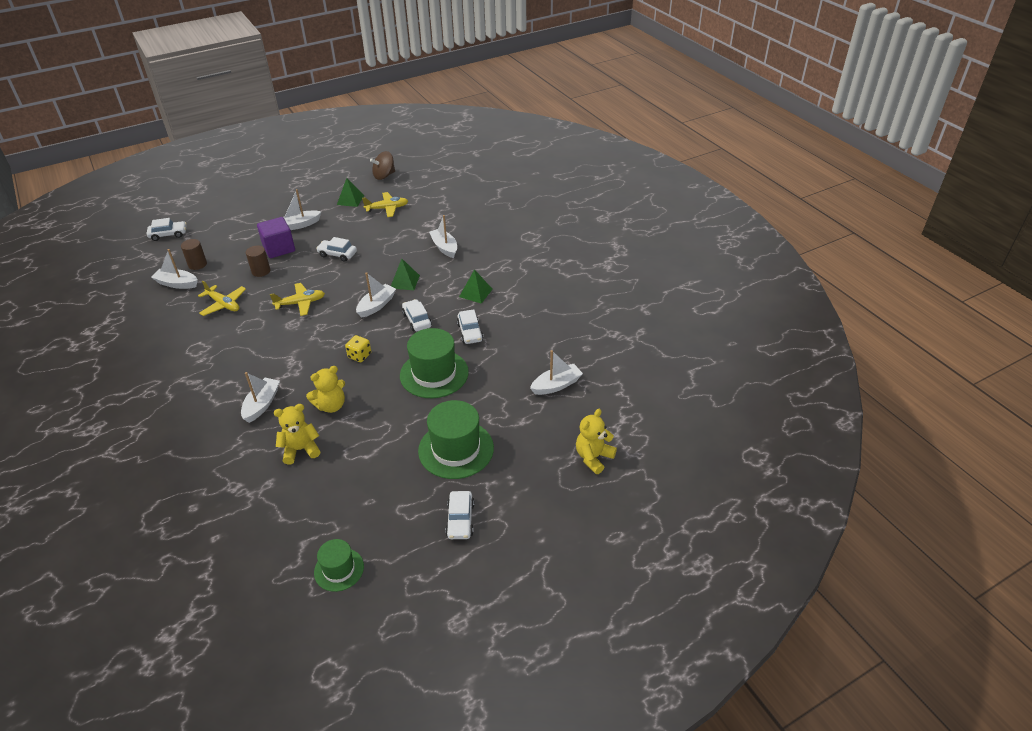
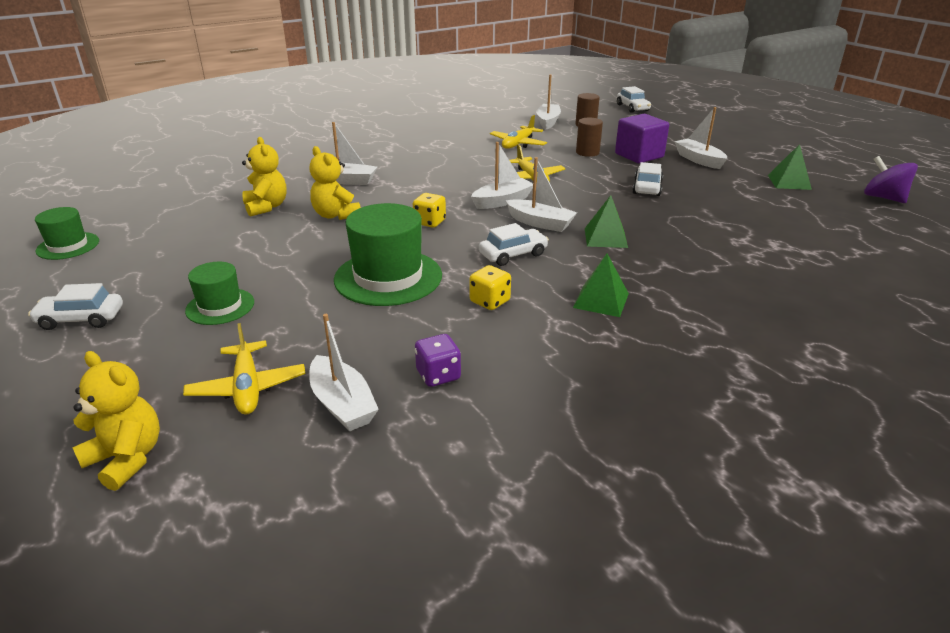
camera: 85 degrees right, 10 degrees down
(384, 176) = (883, 198): brown spinning top -> purple spinning top
(387, 208) = (791, 208): yellow plane -> yellow plane (247, 387)
(444, 247) = (718, 262): white boat -> white boat (502, 201)
(456, 449) = (220, 306): green hat -> green hat, size x0.57
(470, 332) = (490, 301): white car -> yellow dice
(536, 353) = (438, 375): none -> purple dice

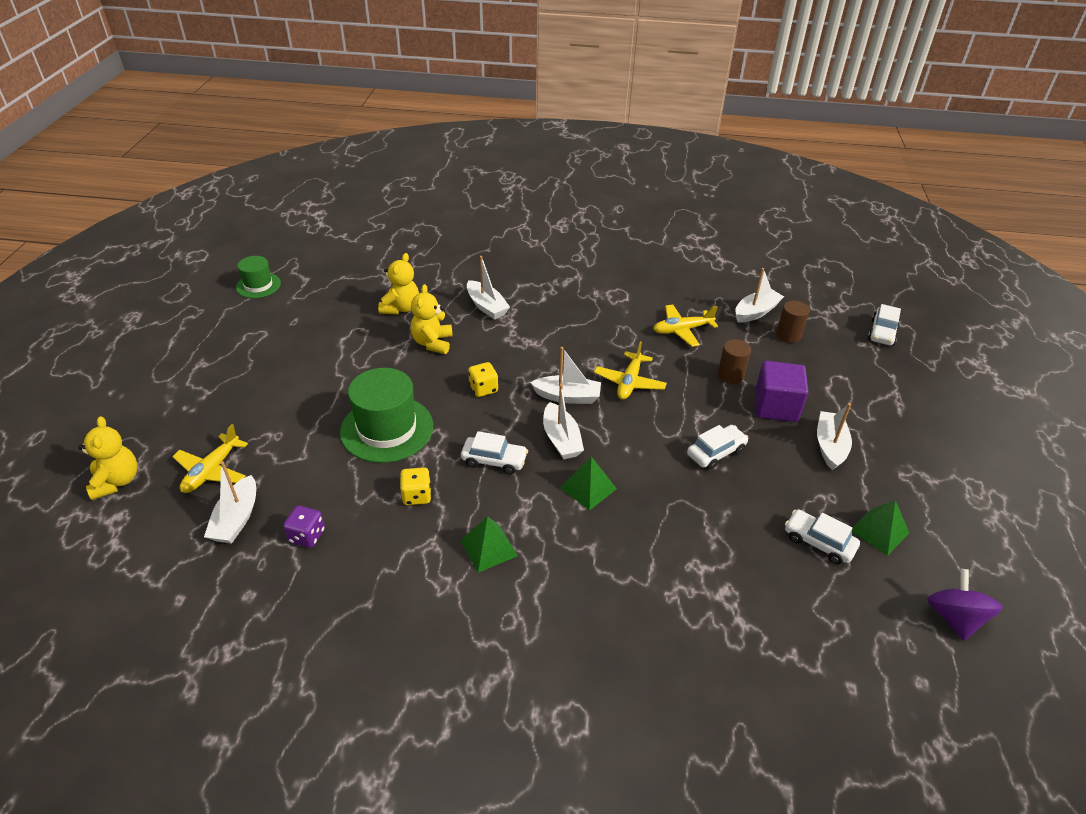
camera: 40 degrees right, 10 degrees up
(81, 319) = (201, 358): white car -> white car (818, 542)
(220, 306) = (271, 393): green hat -> none

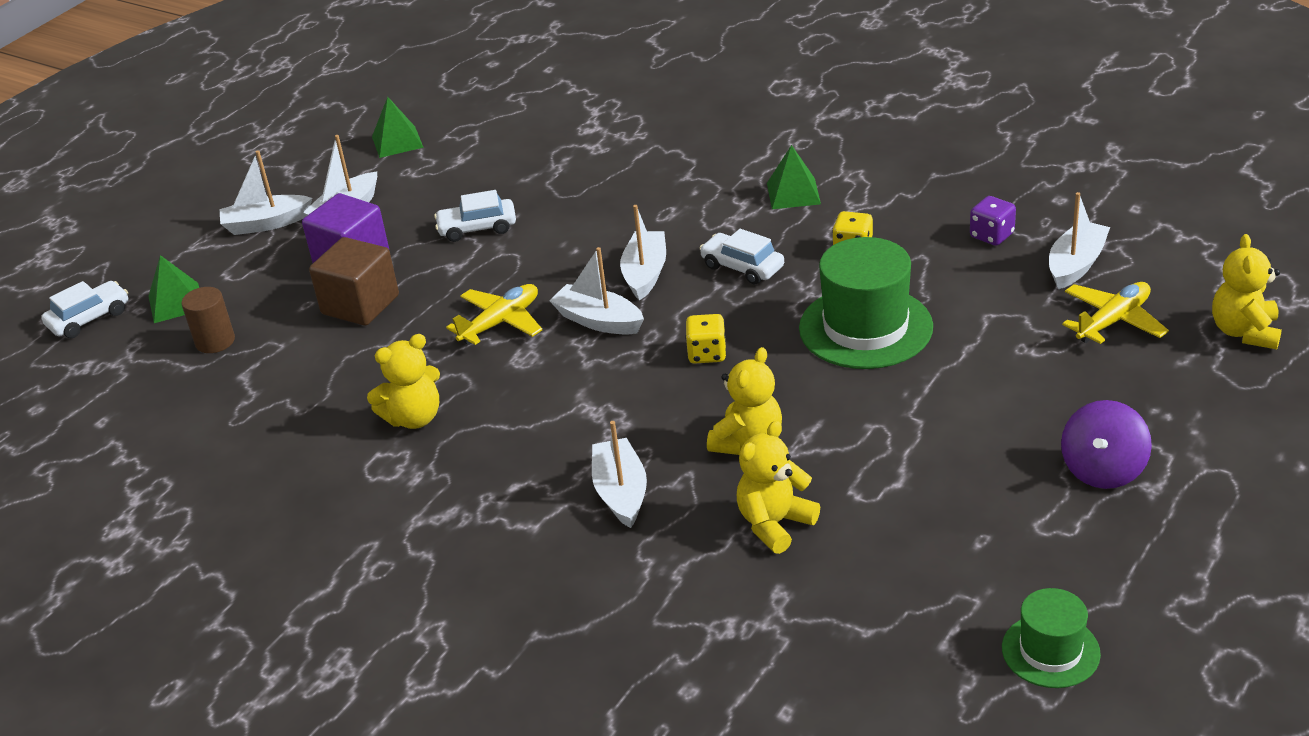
camera: 150 degrees left, 5 degrees down
(588, 488) = (651, 222): green pyramid -> green pyramid (176, 302)
(626, 318) = (414, 418): none -> yellow teddy bear
(682, 330) = (351, 380): yellow plane -> none
(730, 375) = (360, 305): brown cylinder -> brown cube
(756, 312) = (211, 385): white boat -> white boat (266, 224)
(818, 542) = (464, 144): white car -> none
(954, 618) = (416, 86): purple spinning top -> purple spinning top (1103, 469)

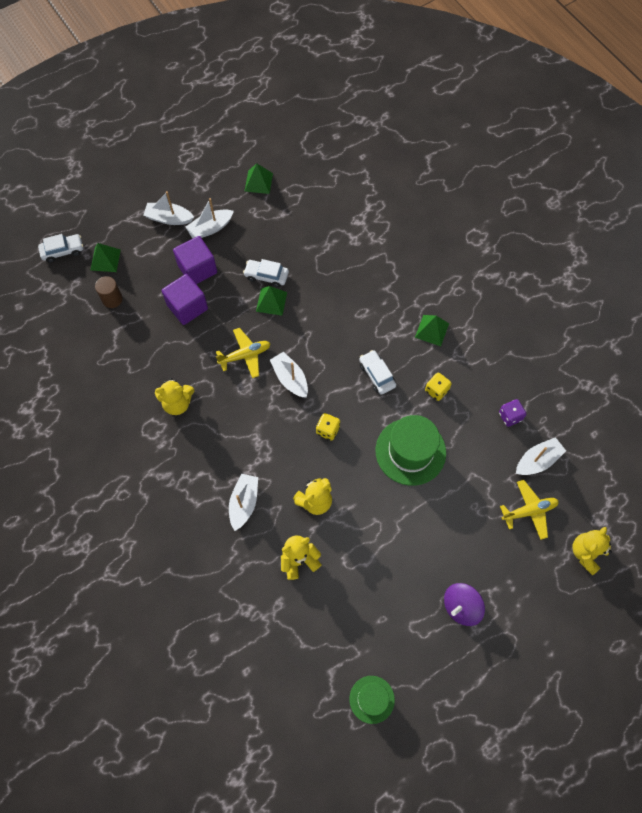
camera: 20 degrees right, 30 degrees up
(360, 305) = (187, 307): brown cube -> purple cube
(505, 251) = (271, 301): none -> green pyramid
(645, 273) = (329, 355): white boat -> none

